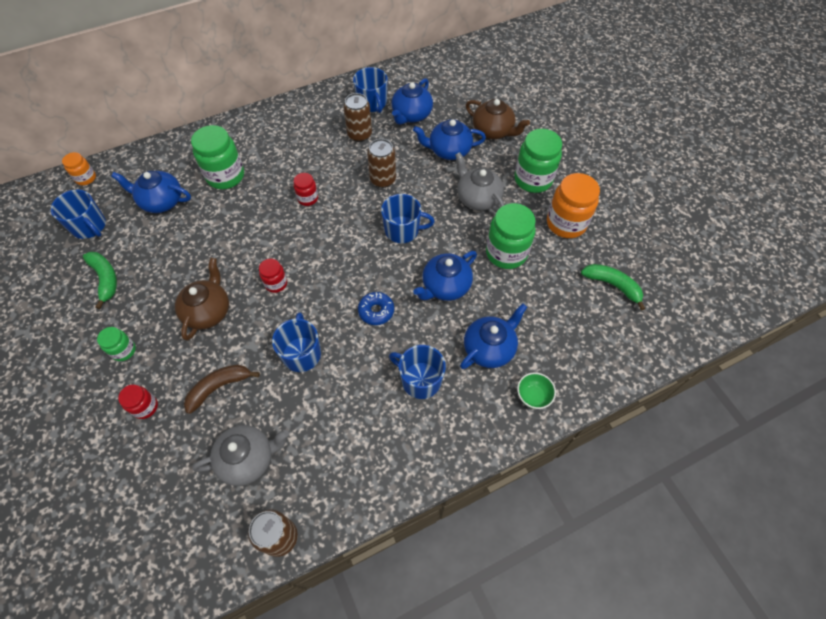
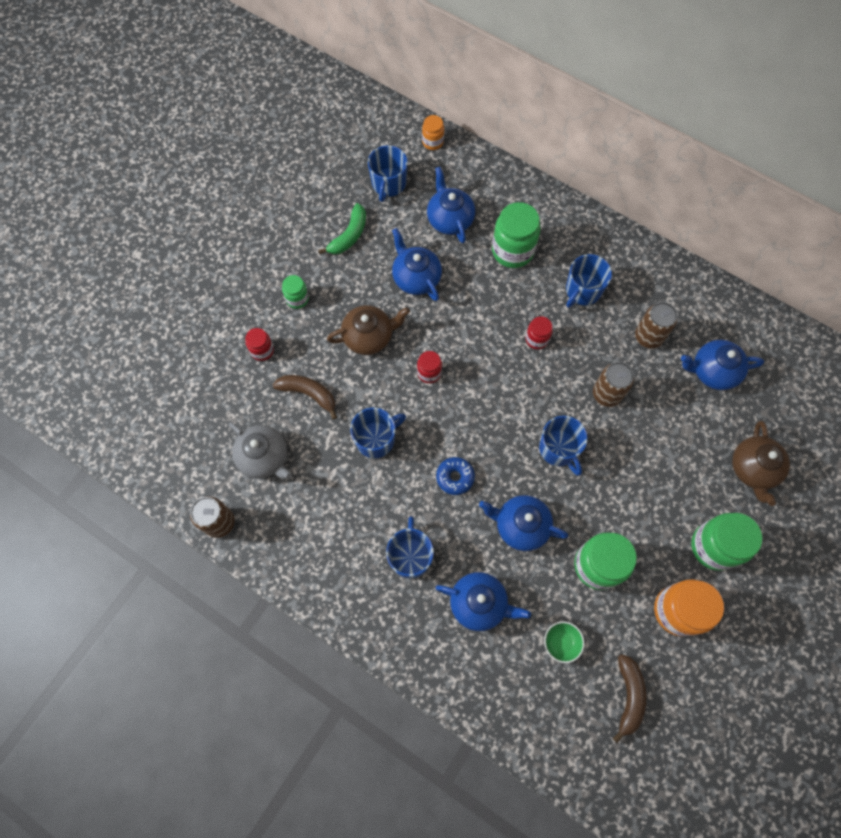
camera: 60 degrees right, 10 degrees up
(372, 103) = (700, 323): blue mug -> blue mug (582, 291)
(448, 150) = (691, 437): blue teapot -> blue teapot (416, 277)
(477, 198) = (648, 501): grey teapot -> none
(533, 396) = (454, 670): green bowl -> green bowl (561, 642)
(613, 285) = (628, 696): green banana -> brown banana

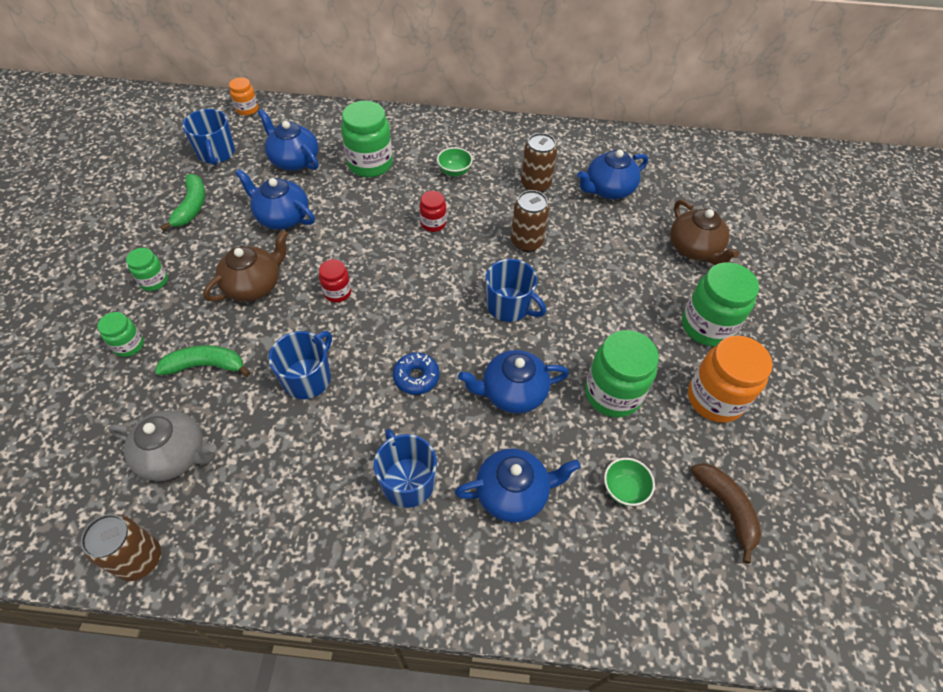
camera: 30 degrees left, 15 degrees down
(262, 350) = (129, 345): red jar -> green jar
(309, 394) = (206, 366): brown banana -> green banana
(582, 291) = (454, 172): blue mug -> green bowl

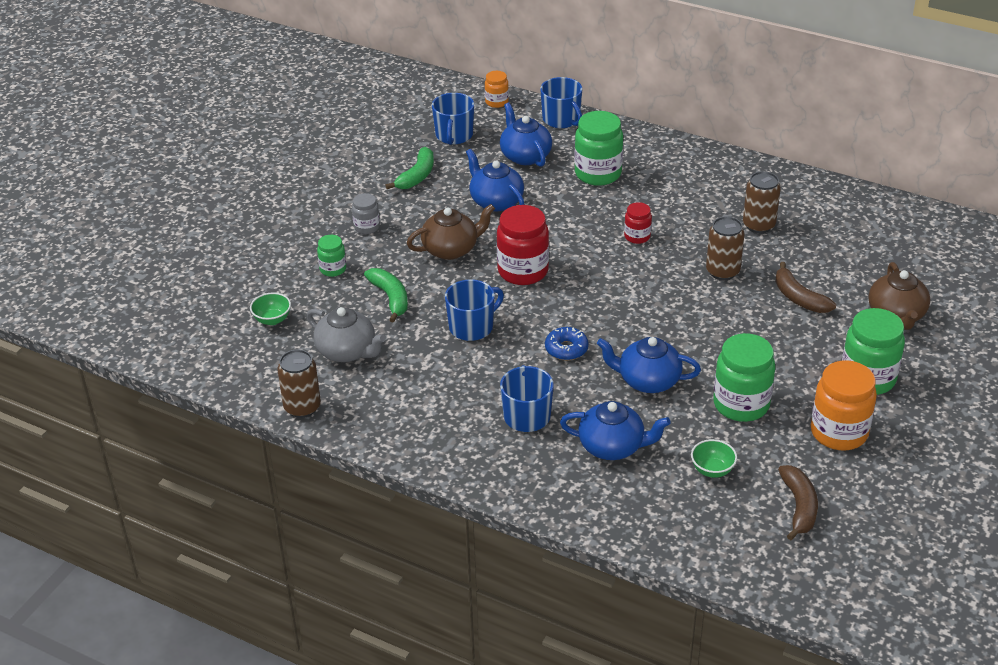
camera: 25 degrees right, 15 degrees down
(154, 281) = (367, 227): green jar -> grey jar
(206, 366) = (390, 298): green banana -> green banana turned 45 degrees clockwise
(337, 292) = (523, 271): red jar -> red jar, size x1.88
(454, 172) = (680, 197): green bowl -> green bowl (272, 320)
(509, 306) = (678, 318): blue mug -> blue mug (561, 119)
(605, 253) = (798, 298): none -> brown banana
(608, 189) = (834, 245): blue teapot -> none

